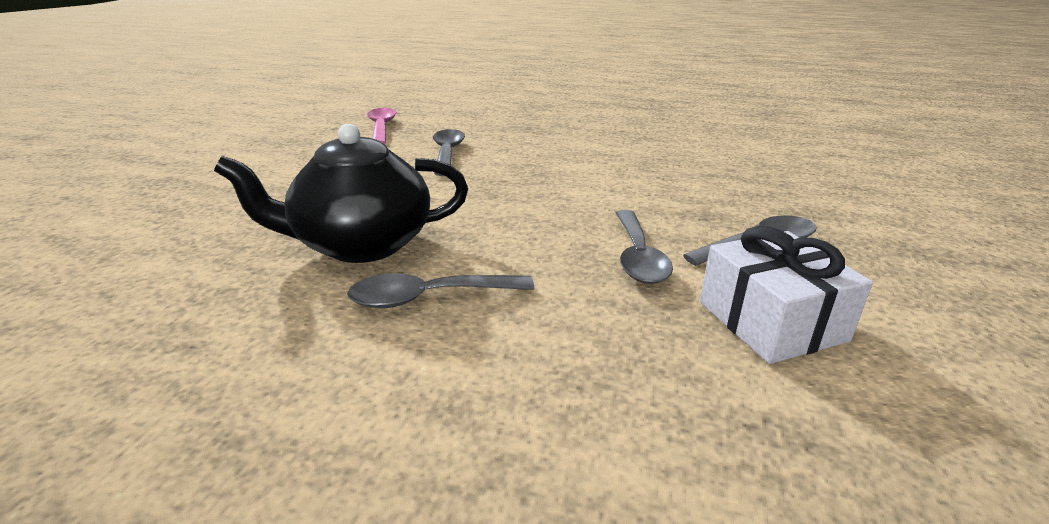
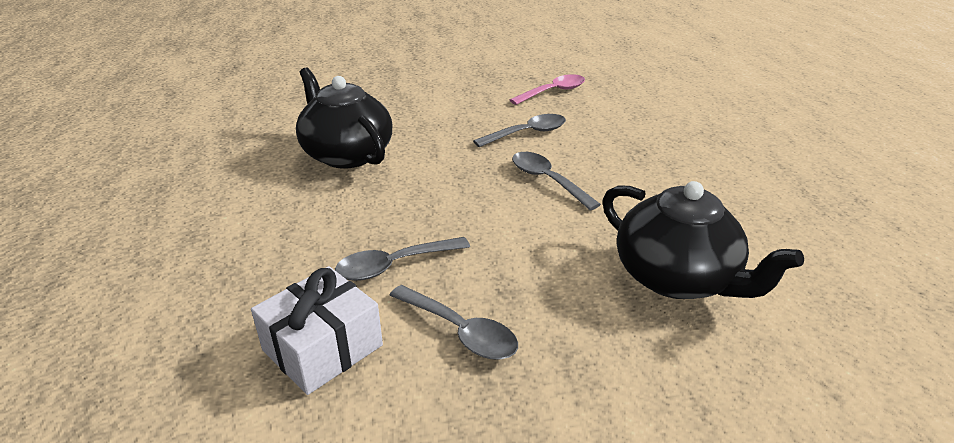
camera: 65 degrees right, 5 degrees up
(429, 298) = (293, 197): grey spoon -> grey spoon (547, 180)
(715, 159) = (677, 278): none -> black teapot

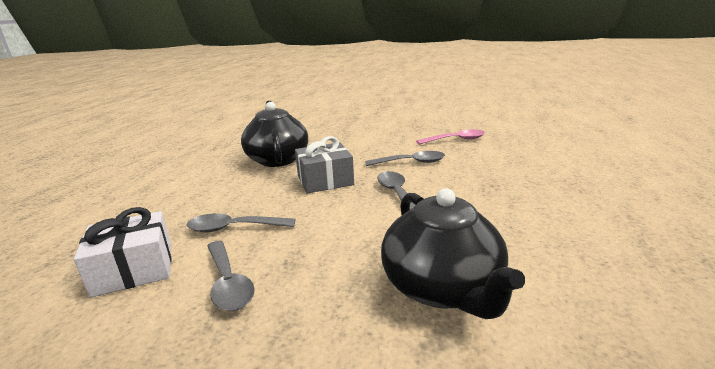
camera: 25 degrees right, 10 degrees down
(445, 177) = (325, 180): none -> grey gift

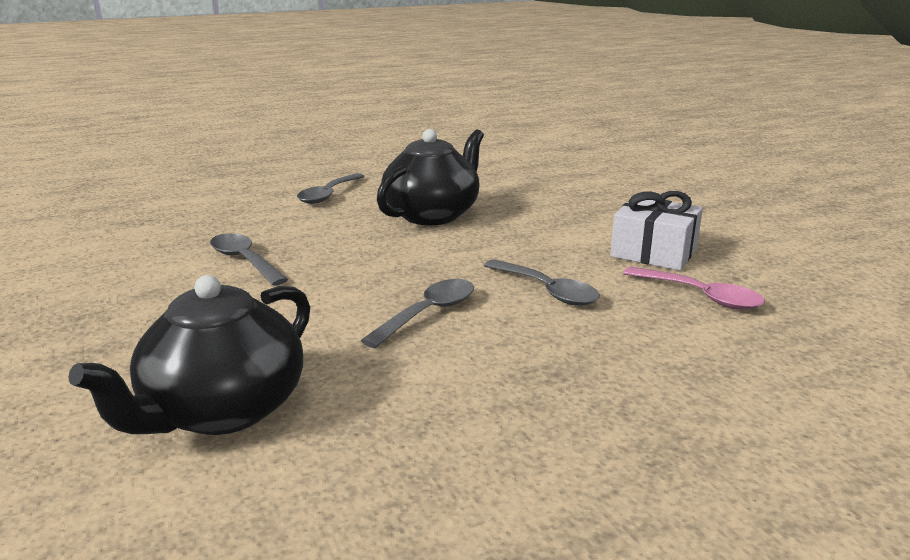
camera: 50 degrees right, 0 degrees up
(134, 269) = (138, 254): white gift -> white gift (653, 252)
(228, 283) = (147, 298): grey spoon -> grey spoon (328, 195)
(325, 180) = (409, 260): grey gift -> none

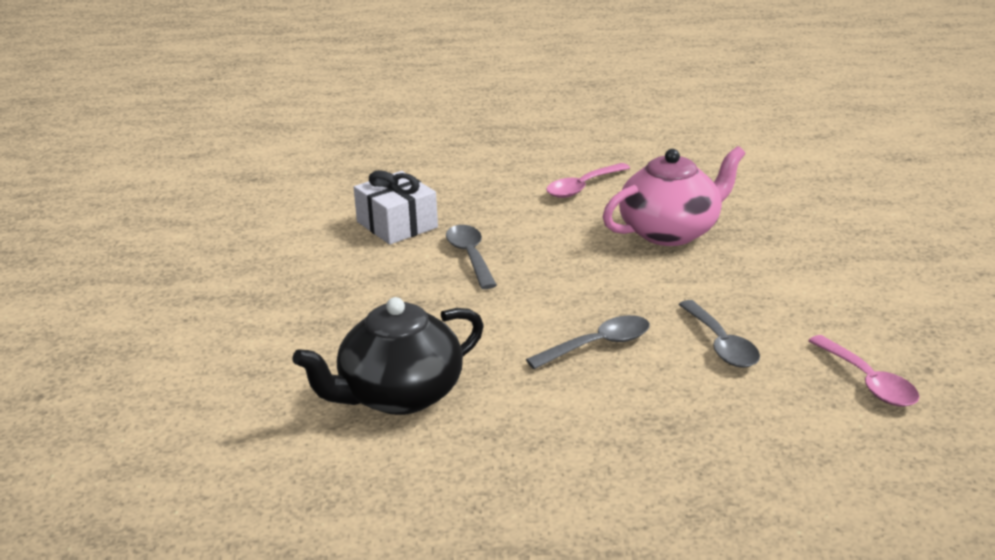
camera: 25 degrees right, 5 degrees up
(328, 195) = (582, 187): grey spoon -> pink spoon
(432, 214) = (671, 232): black teapot -> pink teapot
(653, 252) = (866, 322): white gift -> white gift (397, 224)

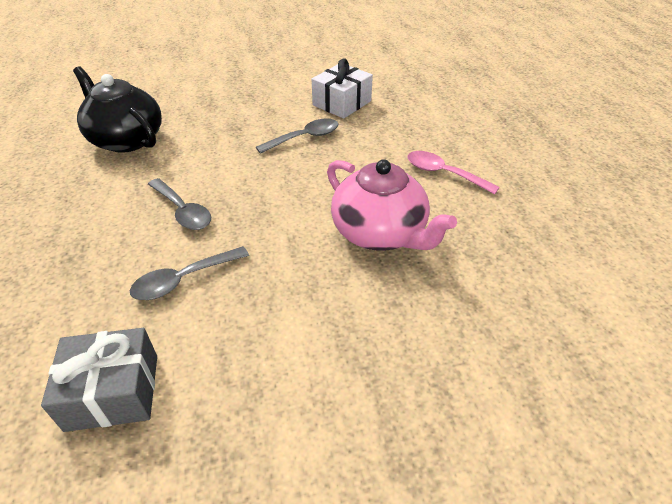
camera: 75 degrees right, 15 degrees up
(868, 381) = (113, 392): pink spoon -> grey gift

